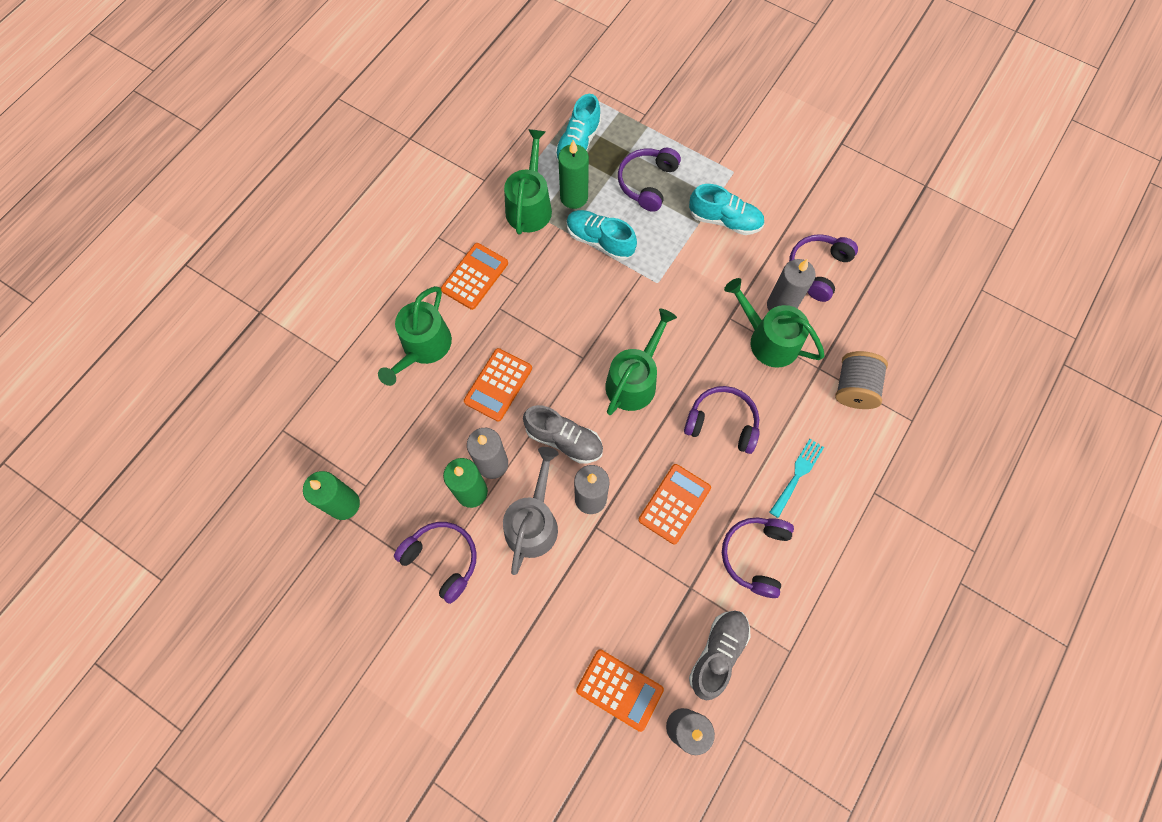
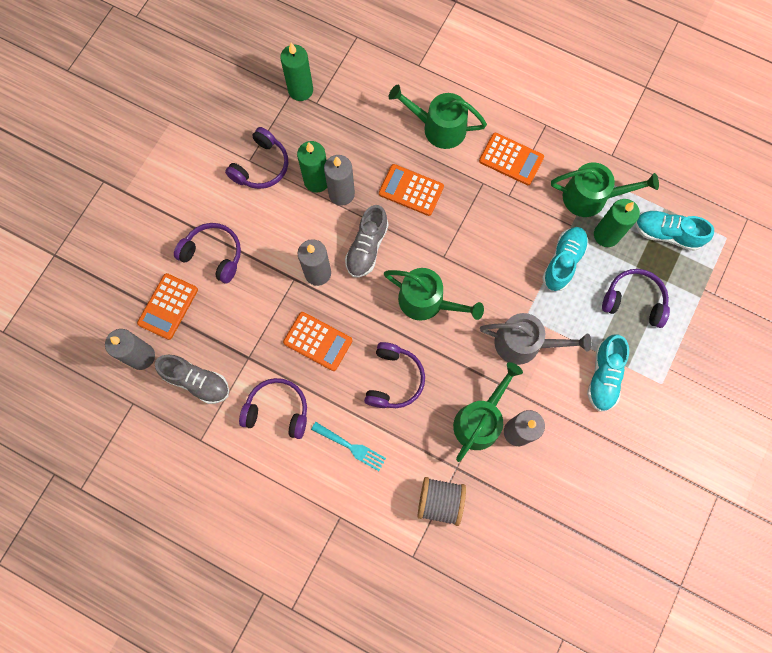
camera: 85 degrees right, 5 degrees up
(533, 522) = (295, 230): grey watering can -> grey watering can (524, 343)
(817, 269) = (561, 468): purple headphones -> purple headphones (213, 255)

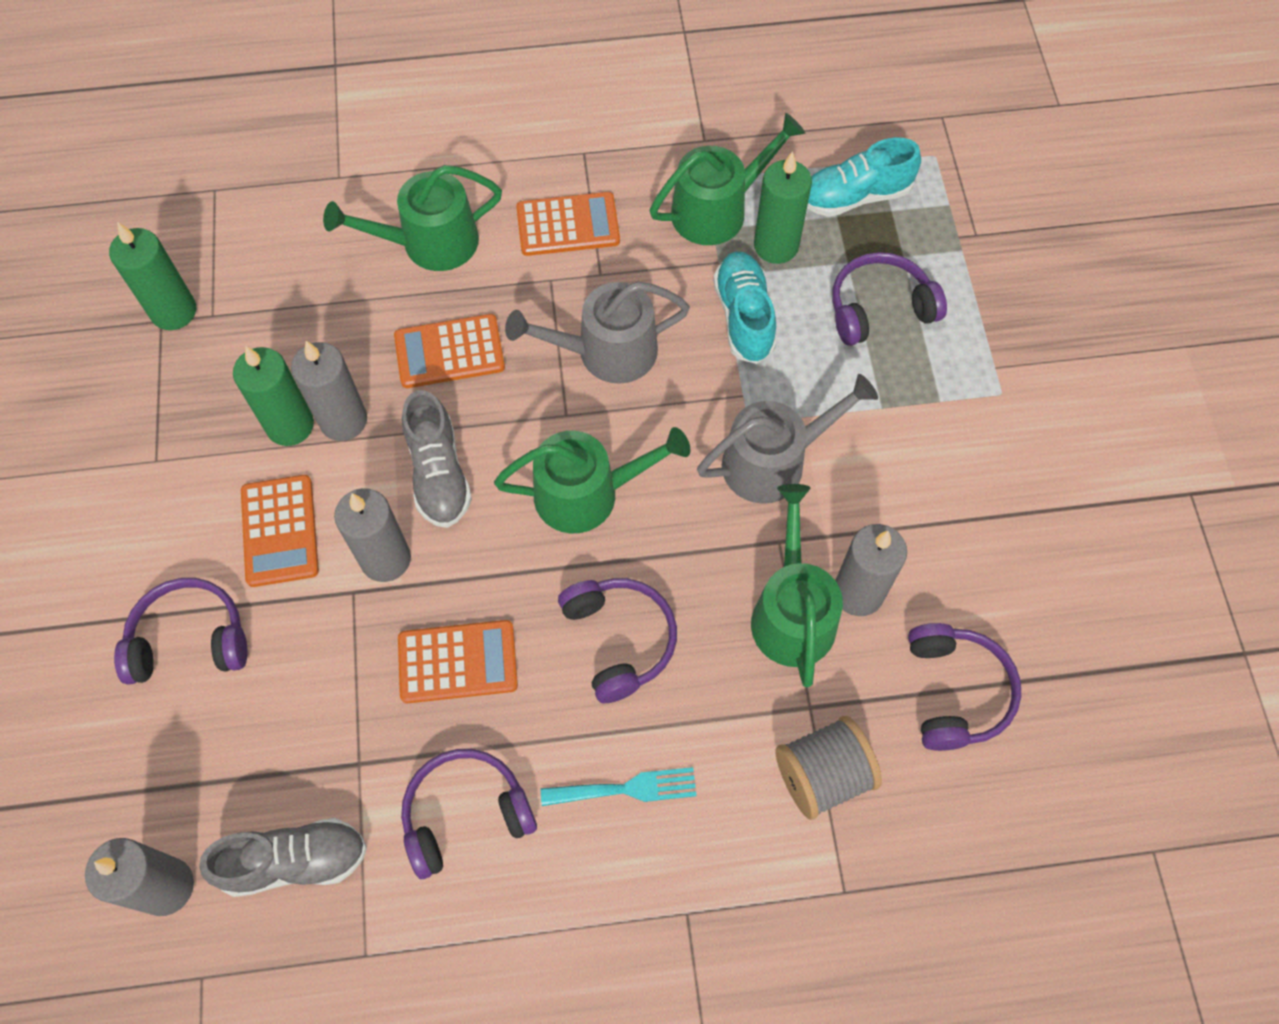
camera: 35 degrees left, 10 degrees down
(168, 306) = (162, 772): orange calculator -> orange calculator (280, 531)
(261, 166) = (182, 457): purple headphones -> purple headphones (955, 691)
(484, 237) = (607, 352): none -> grey watering can
(603, 376) = (917, 434): turquoise shoe -> none

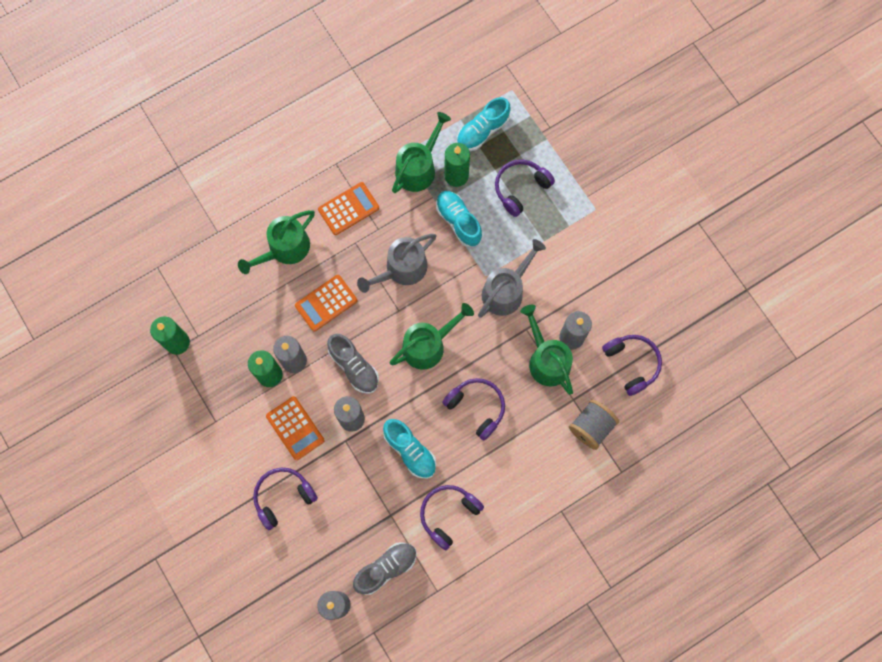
camera: 25 degrees left, 10 degrees up
(457, 662) = (410, 451): orange calculator -> turquoise shoe
(626, 789) = (511, 471): turquoise fork -> none

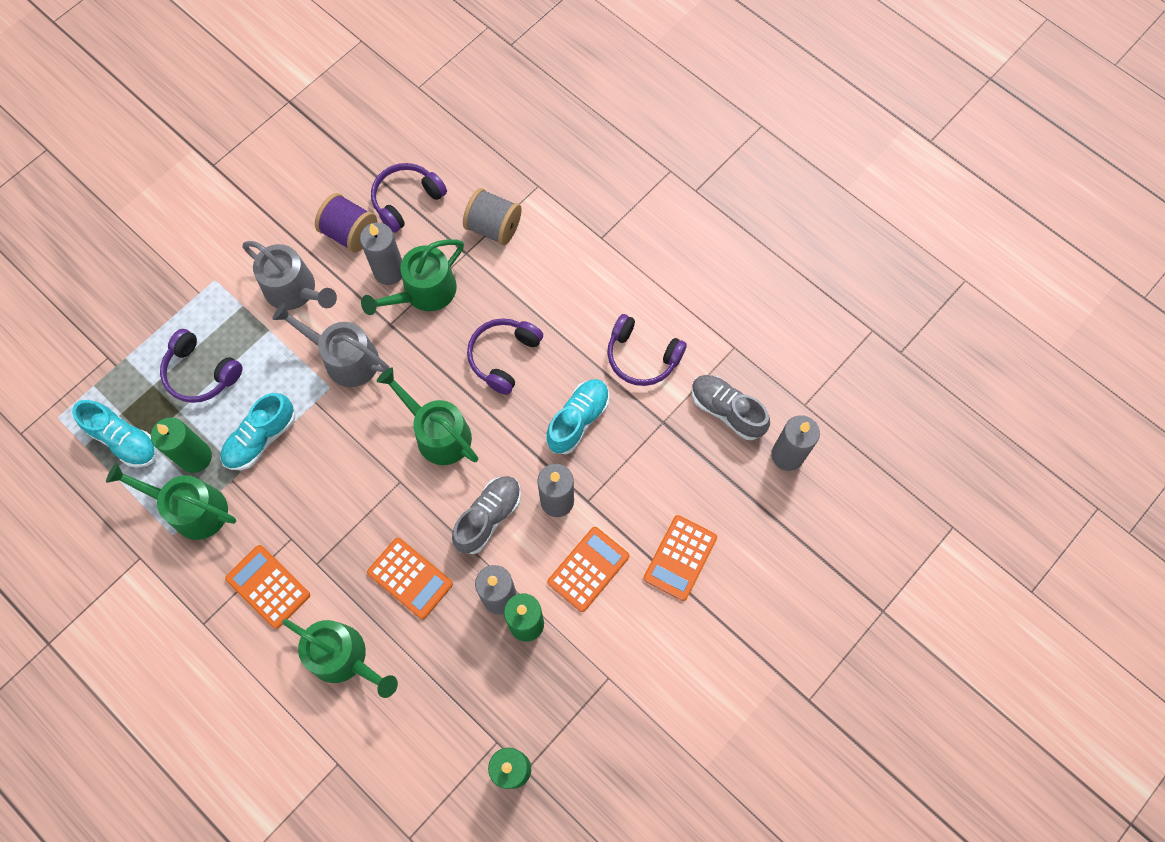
camera: 105 degrees left, 5 degrees down
(283, 497) = (680, 558): purple headphones -> orange calculator
(402, 269) = (342, 492): grey watering can -> grey watering can (295, 290)
(612, 315) = (350, 233): none -> purple spool

